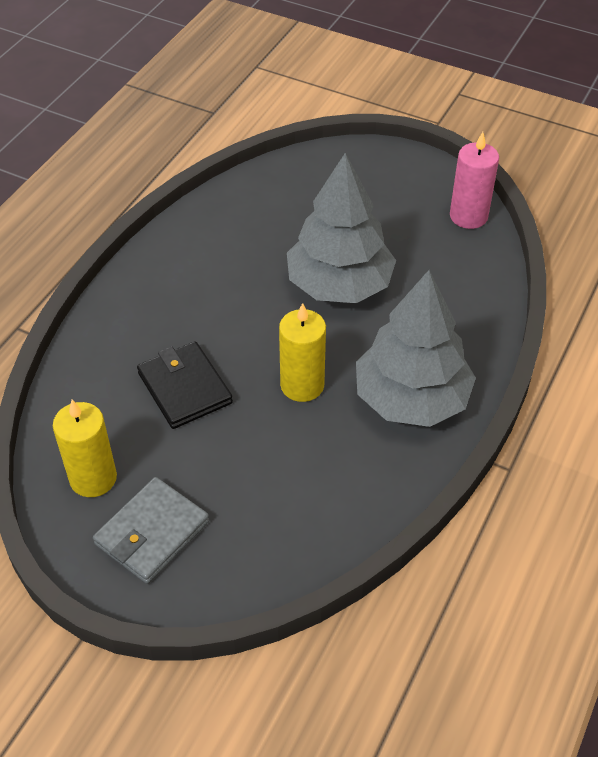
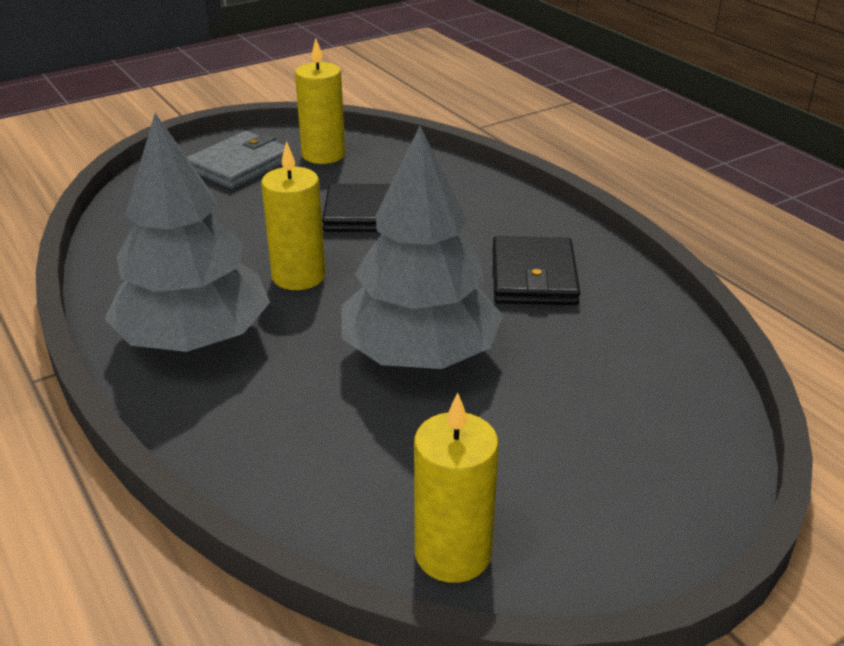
camera: 120 degrees right, 15 degrees down
(152, 533) = (240, 165): grey wallet -> grey wallet turned 60 degrees clockwise
(214, 266) = (534, 277): none -> black wallet
(468, 216) = (453, 553): pink candle -> yellow candle

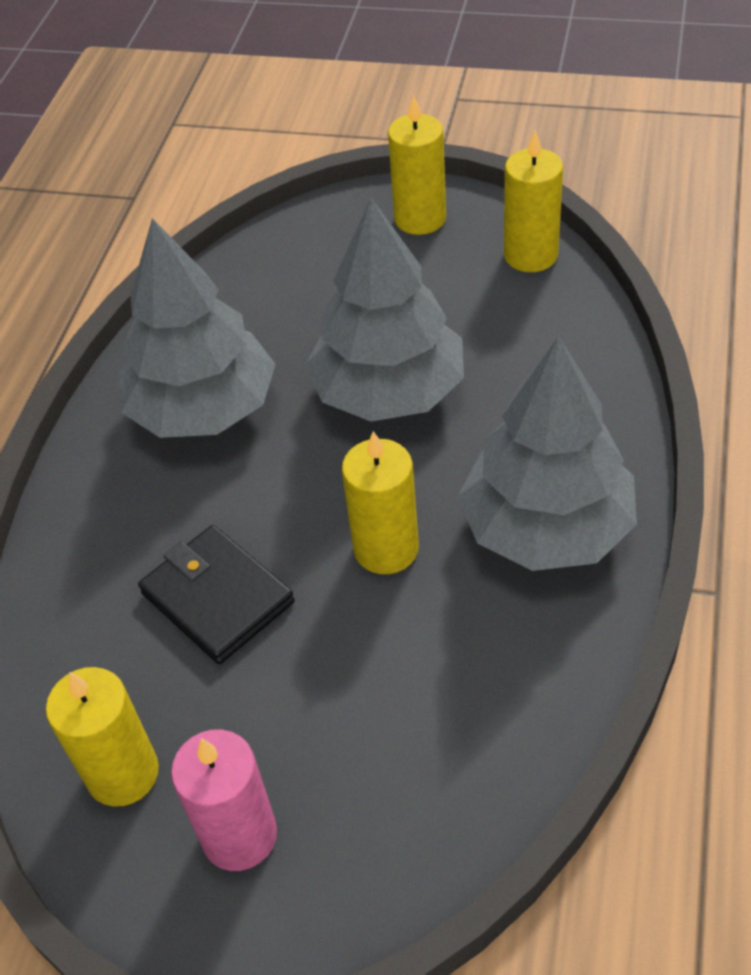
camera: 130 degrees left, 15 degrees up
(240, 165) = (239, 835): grey wallet -> pink candle
(534, 277) = (203, 408): black wallet -> grey tree
(622, 521) = (420, 219): none -> yellow candle

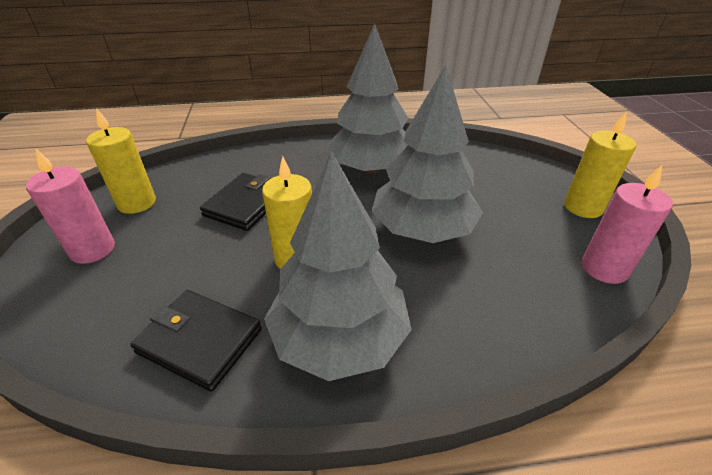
camera: 65 degrees right, 10 degrees down
(502, 676) = (200, 341): none -> black wallet
(530, 255) = (604, 268): yellow candle -> pink candle

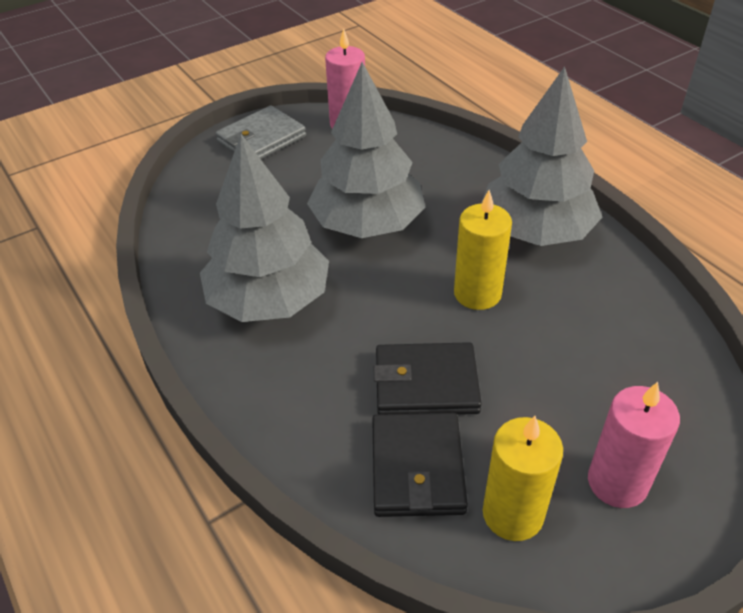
camera: 115 degrees left, 5 degrees up
(200, 341) = (614, 306): black wallet -> black wallet (417, 468)
(583, 207) = (261, 139): yellow candle -> grey wallet

